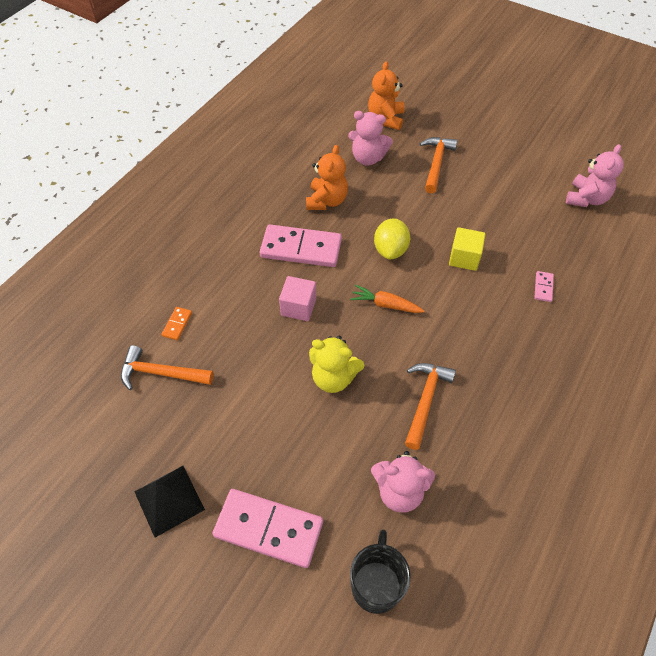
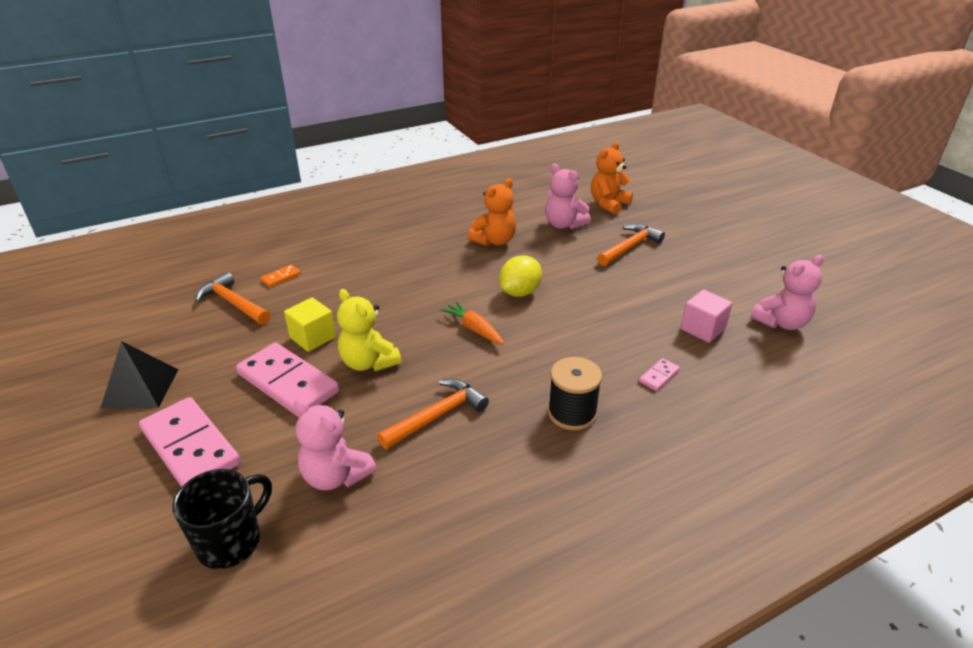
camera: 30 degrees right, 20 degrees down
(298, 307) = (392, 302): pink cube -> pink cube (702, 329)
(301, 248) = (437, 264): pink domino -> pink domino (288, 383)
(464, 258) = (590, 323): yellow cube -> yellow cube (312, 337)
(512, 350) = (572, 413): none -> black spool

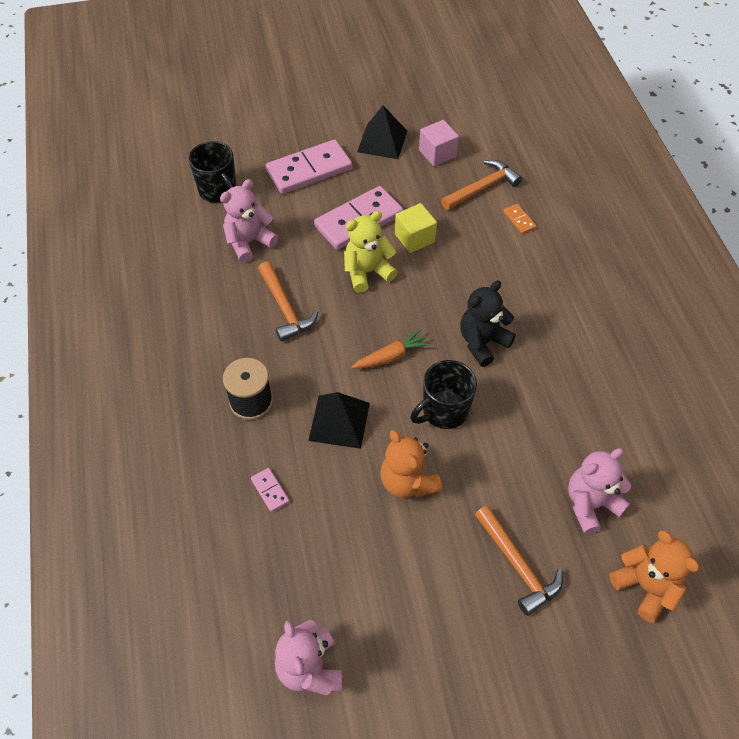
camera: 105 degrees right, 20 degrees up
(438, 281) = (482, 342): none -> black teddy bear
(494, 241) = (559, 413): orange teddy bear -> orange teddy bear (408, 482)
(520, 292) = (444, 411): yellow lemon -> black mug
(562, 348) = (339, 421): none -> black pyramid
(702, 329) = (326, 570): pink cube -> pink cube (437, 153)

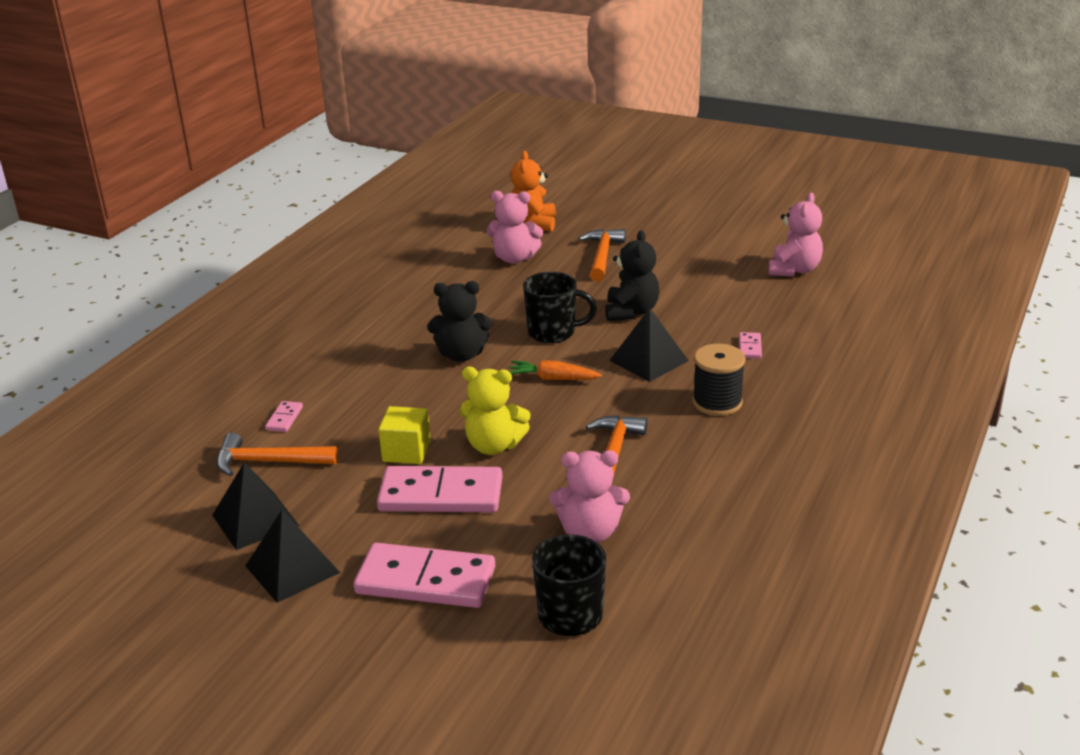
camera: 140 degrees left, 25 degrees down
(408, 482) = (631, 312): orange teddy bear -> black teddy bear
(437, 153) = (255, 520): pink cube -> black pyramid
(519, 220) = (284, 418): orange domino -> pink domino

